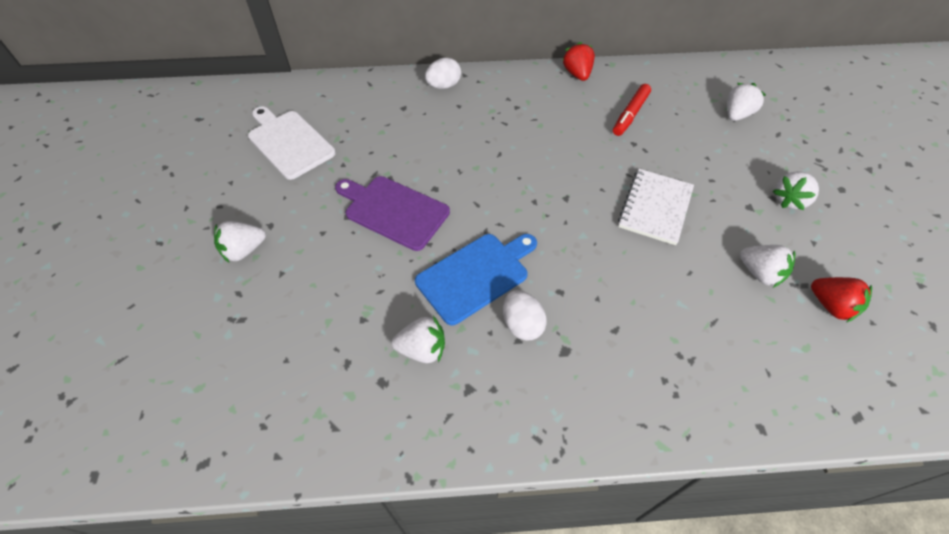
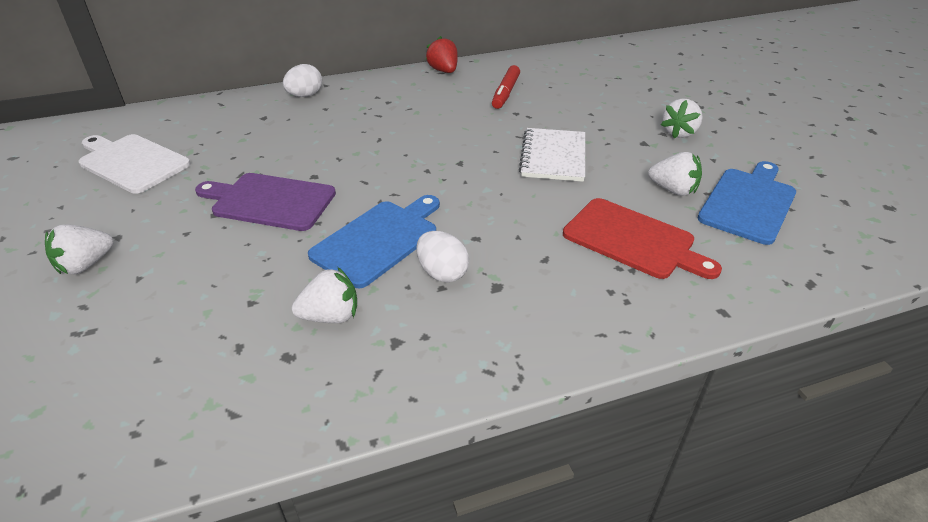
camera: 15 degrees left, 15 degrees down
(702, 326) = (633, 240): none -> red cutting board
(737, 114) = (607, 80): white strawberry -> none
(831, 306) = (749, 203): red strawberry -> blue cutting board

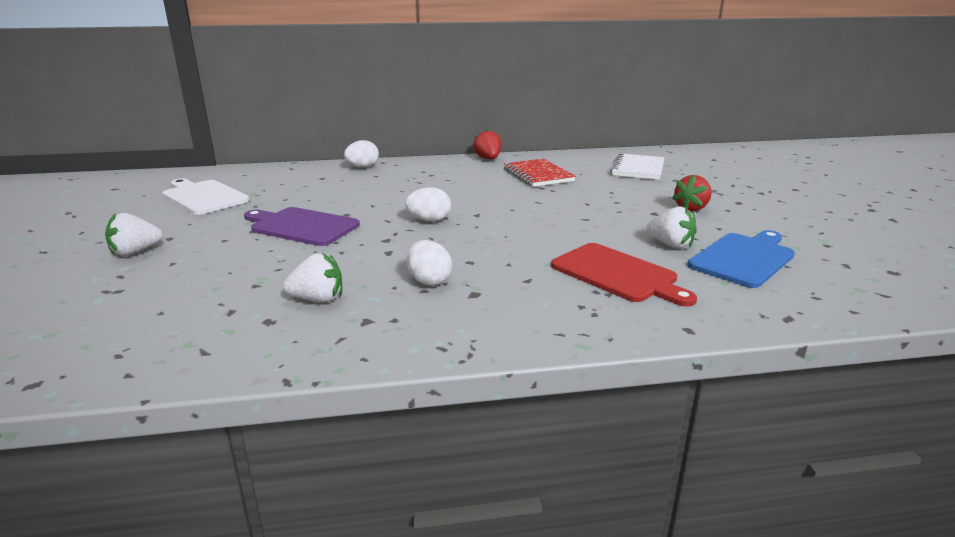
camera: 10 degrees right, 15 degrees down
(378, 240) = (382, 256): blue cutting board -> none
(411, 177) = (429, 220): none -> white egg
(506, 93) = (538, 175): red marker -> red notebook
(553, 157) = (564, 216): white notebook -> white notebook (638, 169)
(679, 132) = (691, 208): white strawberry -> red strawberry

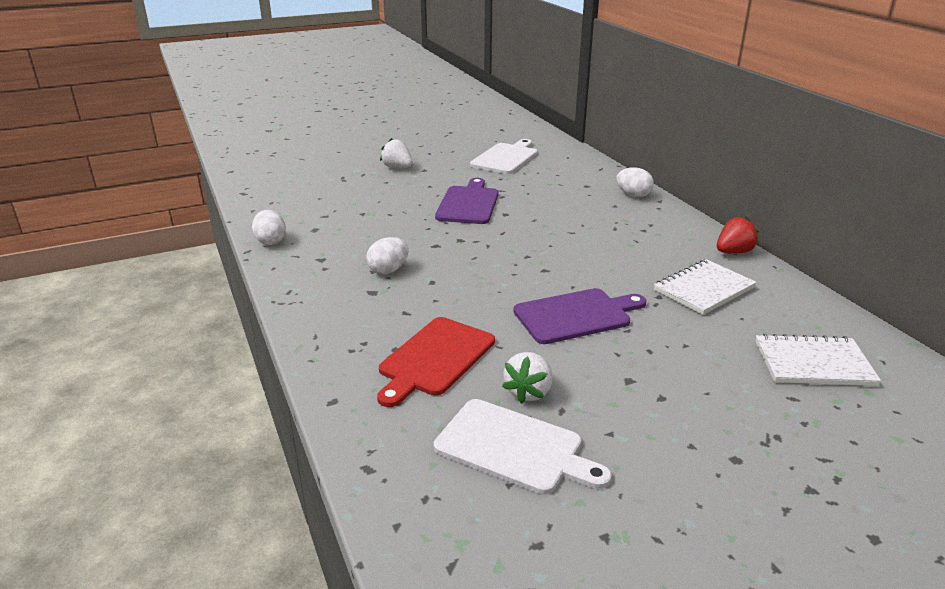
camera: 75 degrees right, 5 degrees up
(318, 299) = (347, 237): white strawberry -> none
(429, 220) = (513, 250): white egg -> white egg (271, 241)
(538, 175) = (703, 289): red notebook -> white notebook
(560, 215) = (576, 315): none -> purple cutting board
(691, 208) = (669, 411): red strawberry -> none
(744, 258) = (514, 448): blue cutting board -> white cutting board

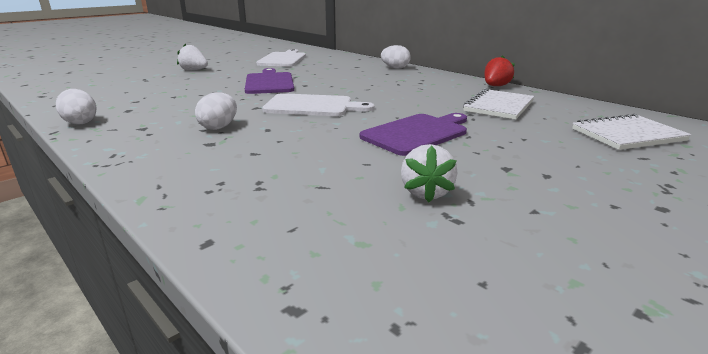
camera: 20 degrees left, 5 degrees down
(434, 358) = (308, 183): red cutting board -> none
(514, 448) = (455, 244): white cutting board -> white cutting board (312, 106)

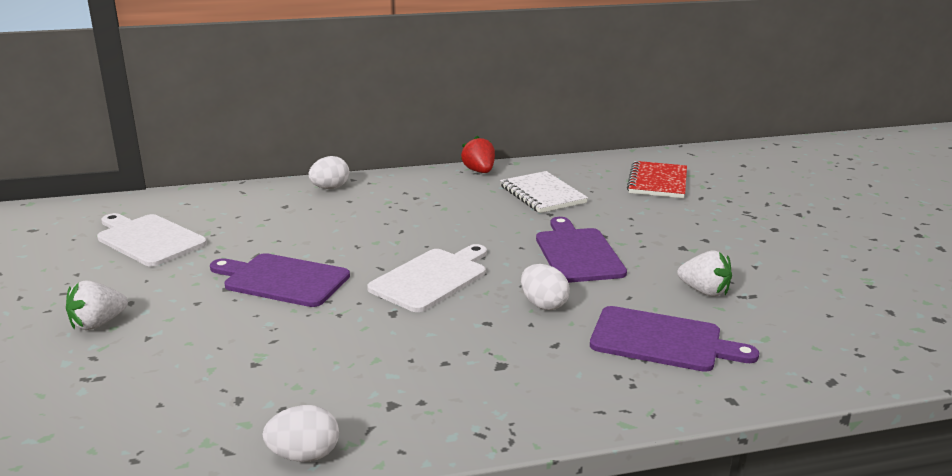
camera: 60 degrees left, 0 degrees up
(219, 127) = (447, 350): white egg -> white egg (543, 304)
(299, 189) = (662, 341): none -> purple cutting board
(627, 135) = (657, 182): white notebook -> red notebook

